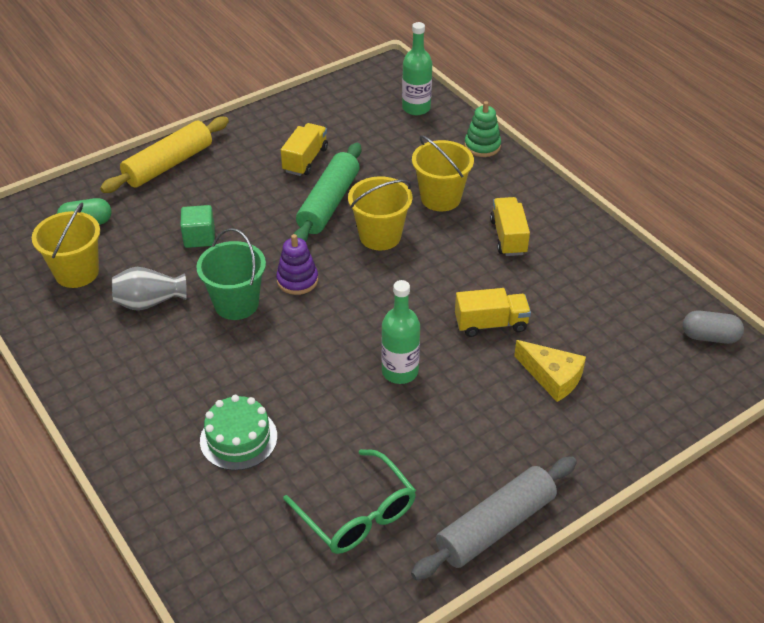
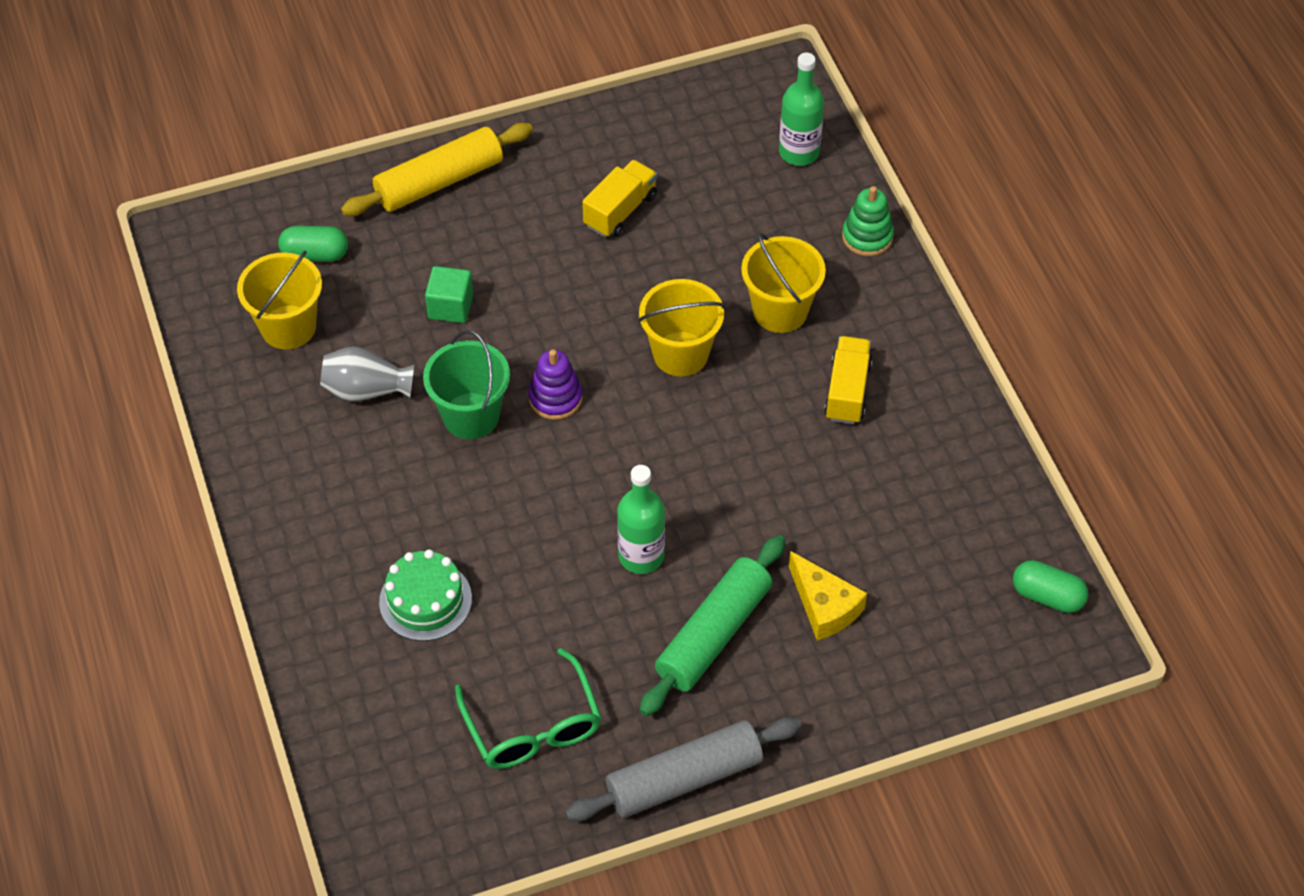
camera: 15 degrees right, 10 degrees up
(328, 203) = (630, 288): green rolling pin -> green rolling pin (713, 634)
(491, 324) = (776, 515): yellow truck -> none
(709, 337) = (1047, 596): grey capsule -> green capsule

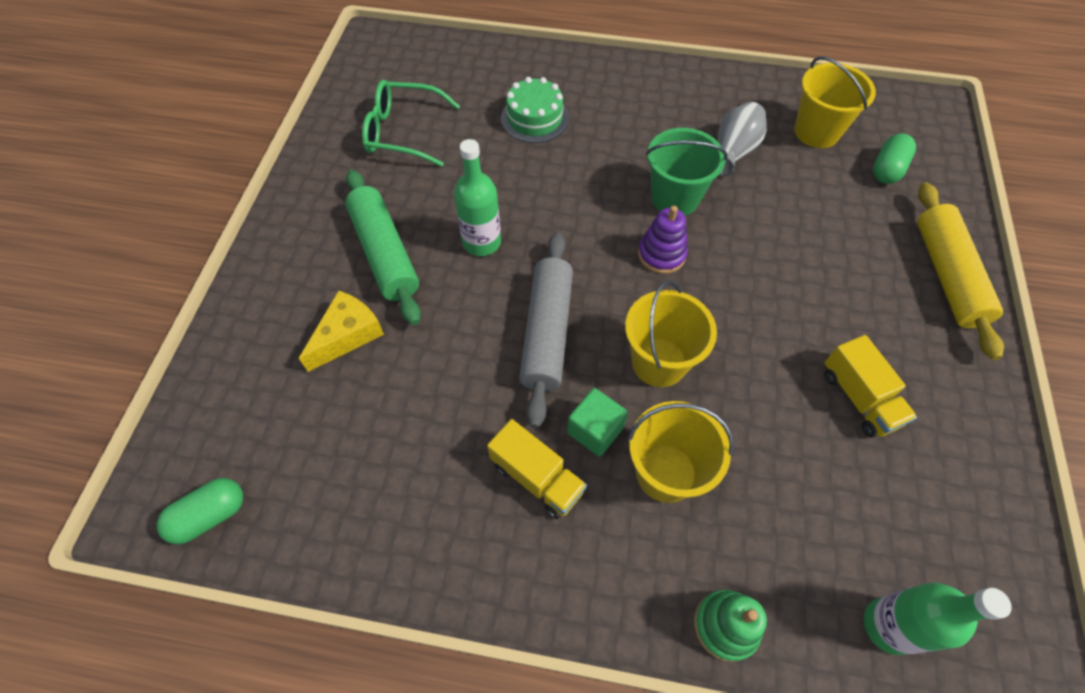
camera: 120 degrees right, 5 degrees up
(450, 306) = (793, 228): green cube -> green cube (595, 430)
(684, 778) = (300, 187): grey rolling pin -> grey rolling pin (547, 333)
(824, 606) = (347, 335): yellow cheese -> yellow cheese turned 135 degrees clockwise

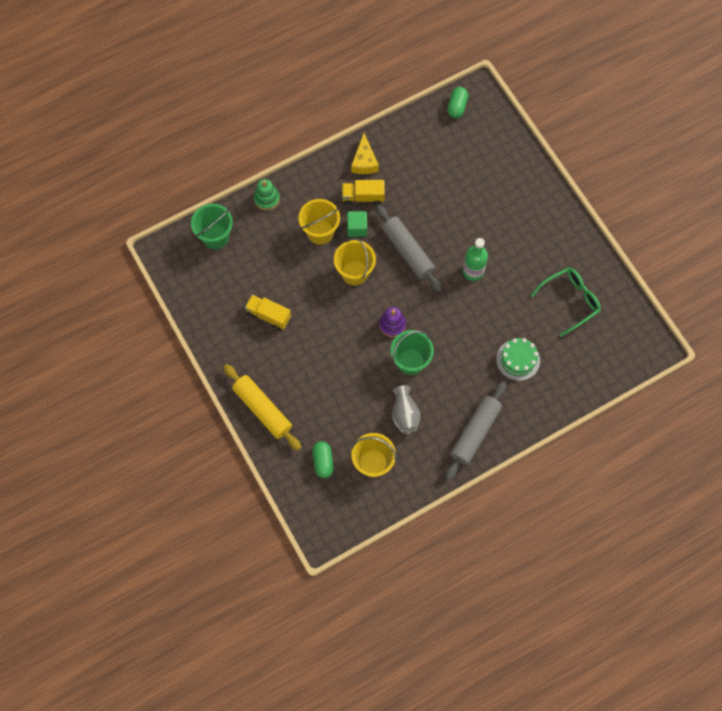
camera: 140 degrees right, 10 degrees up
(347, 335) = (482, 192): yellow cheese -> yellow cheese (364, 161)
(385, 253) = (507, 235): green rolling pin -> none
(659, 88) = (475, 432): none -> grey rolling pin
(889, 626) = (215, 236): green bottle -> green bucket

